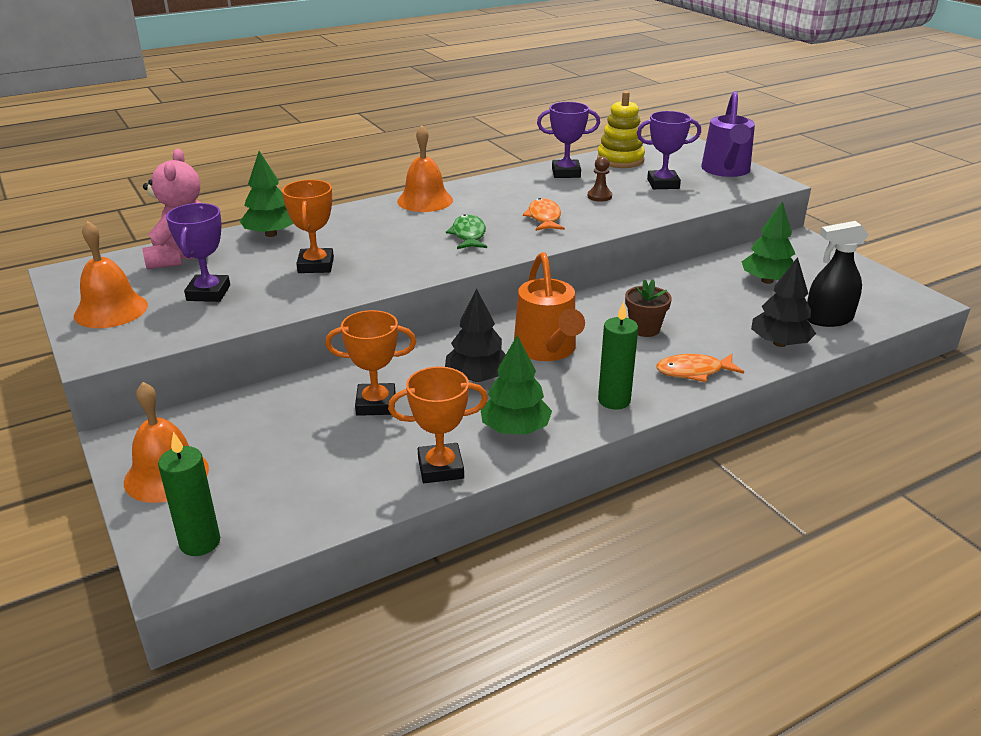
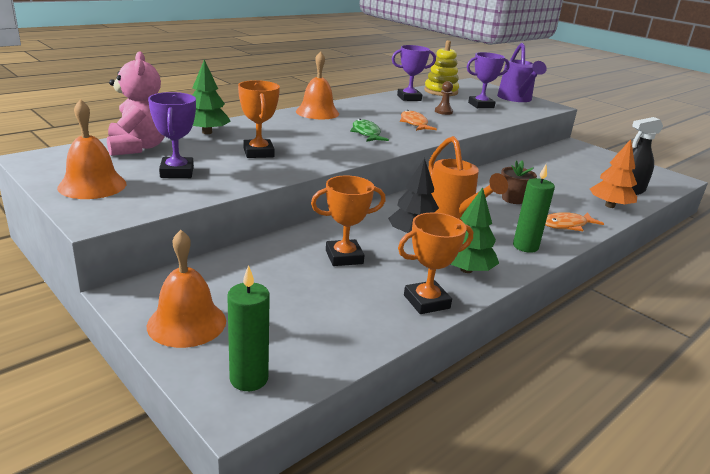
camera: 15 degrees left, 5 degrees down
(767, 281) = (572, 168): green tree -> none
(779, 343) = (609, 206): black tree -> orange tree

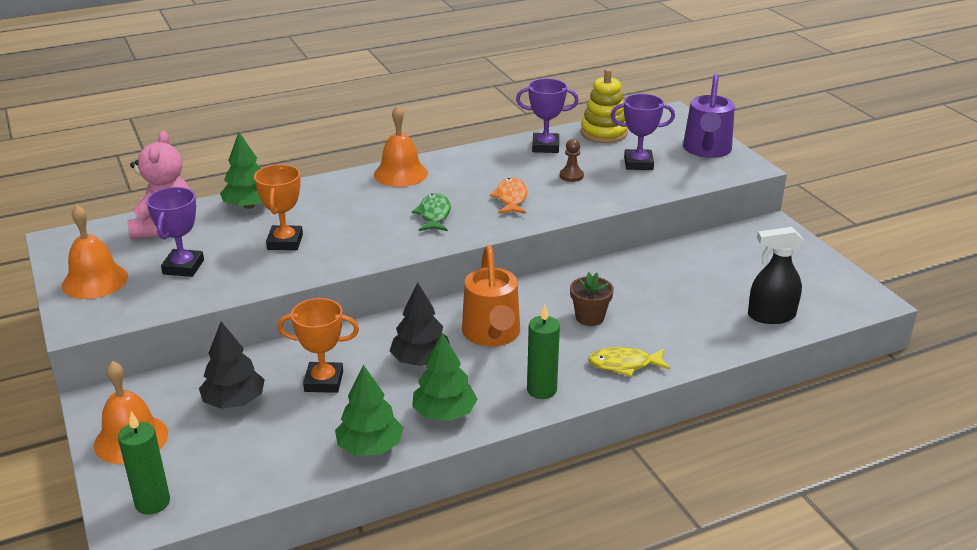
camera: 20 degrees right, 5 degrees up
(272, 280) = (234, 401): none -> black tree
(426, 302) = (370, 447): orange trophy -> green tree
(567, 225) = (624, 364): orange fish -> yellow fish
(609, 206) = (715, 339): orange tree -> none

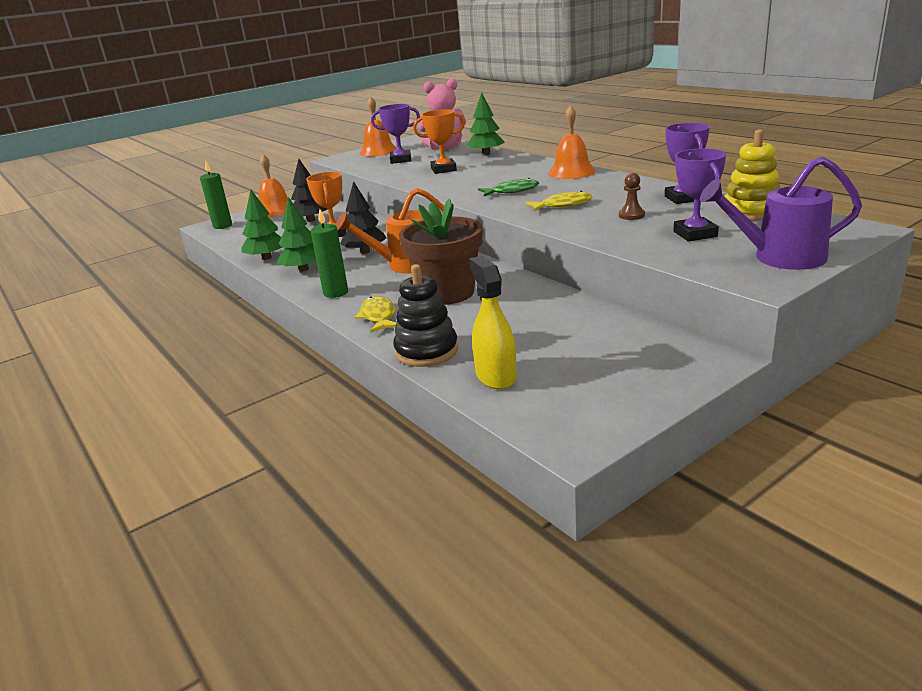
camera: 80 degrees right, 5 degrees down
(511, 198) = (563, 205): orange fish -> yellow fish
(590, 317) = (447, 293): brown flower pot -> brown flower pot, size x1.96
(714, 344) = (426, 351): none -> black stacking toy
(771, 316) = (495, 376): black spray bottle -> yellow spray bottle

